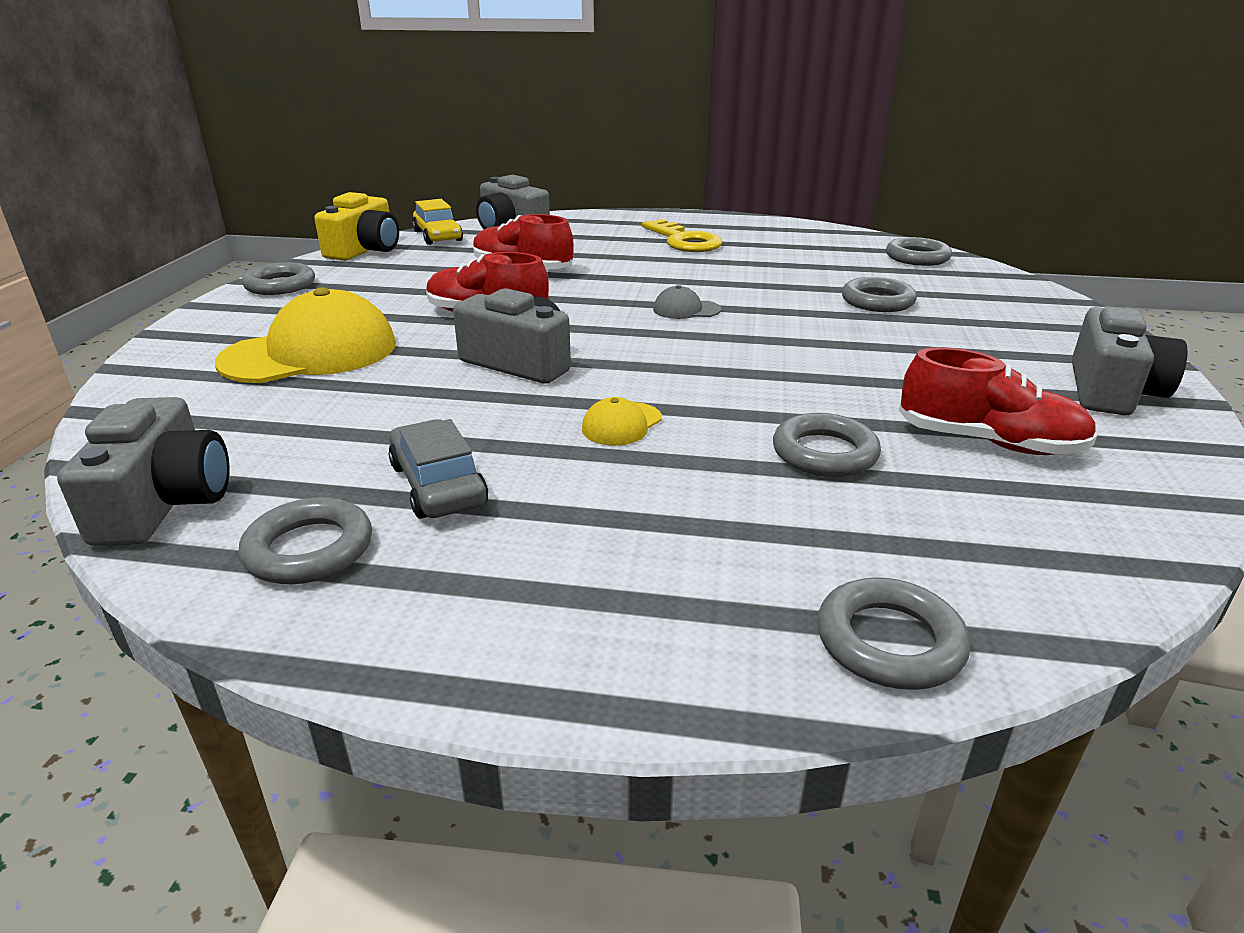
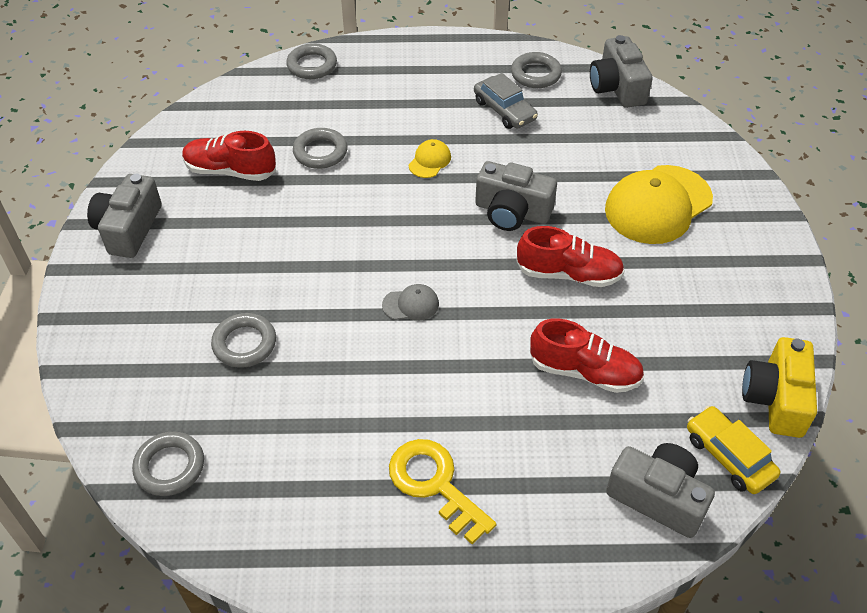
camera: 170 degrees right, 20 degrees up
(280, 285) = (779, 303): grey ring -> none

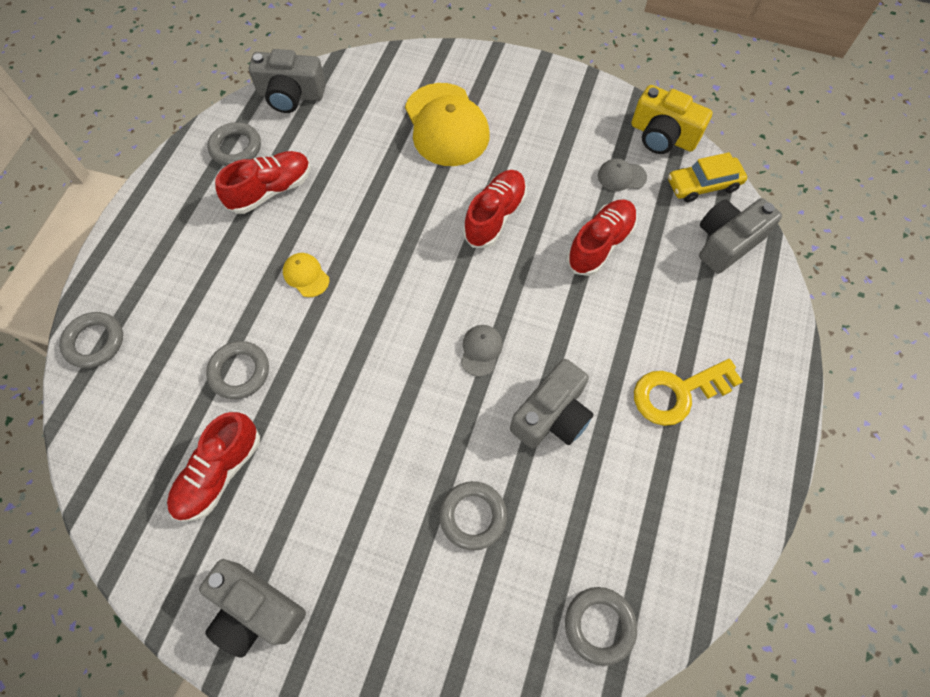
camera: 70 degrees left, 15 degrees up
(504, 110) = (271, 190): grey car -> red shoe
(512, 212) = (405, 232): grey camera -> grey camera (552, 415)
(689, 371) = (621, 176): none -> grey cap

